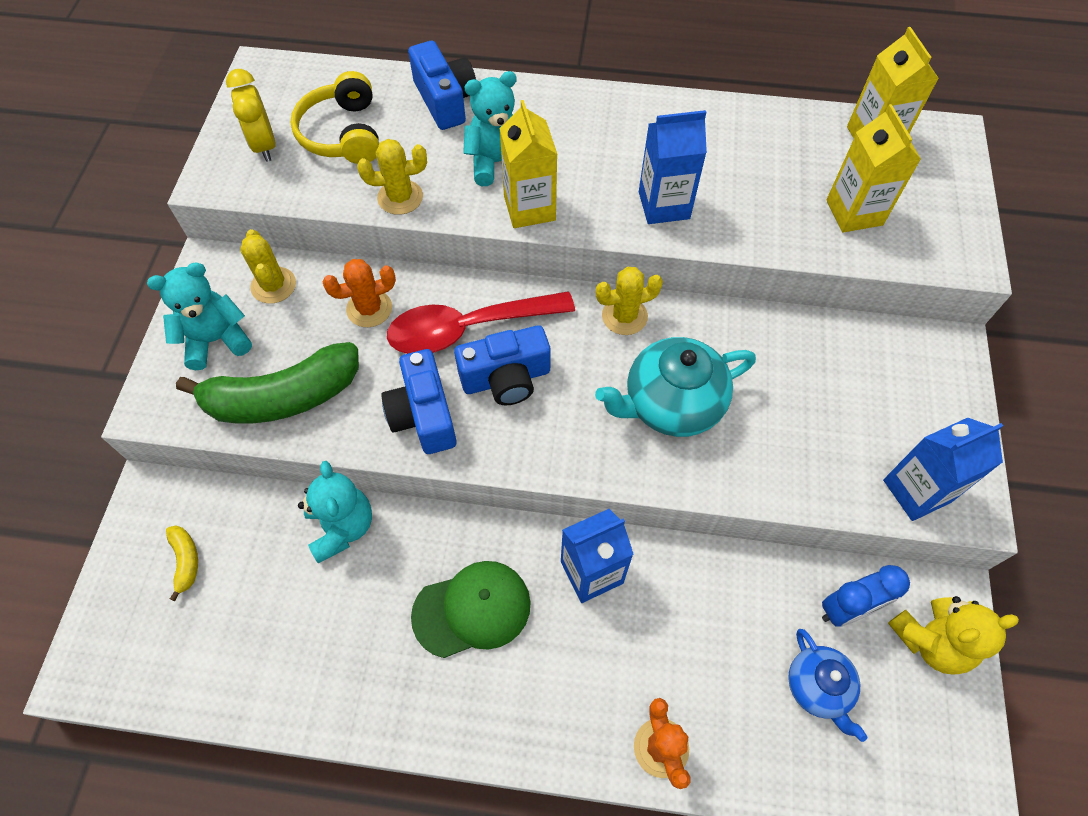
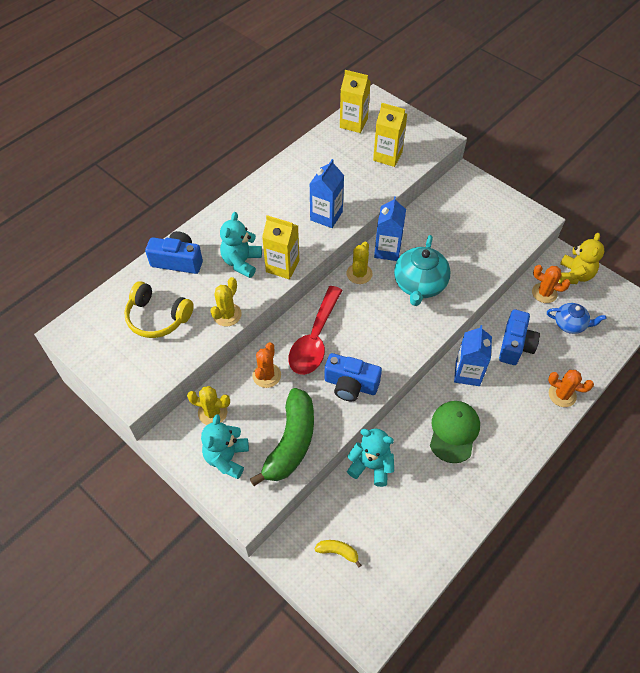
camera: 55 degrees left, 5 degrees down
(264, 146) = (131, 358): yellow clock -> none
(506, 378) = (356, 339): blue camera -> blue camera (515, 345)
(846, 609) = (544, 293): blue clock -> orange cactus
(916, 491) = (520, 231): blue carton -> blue carton (387, 250)

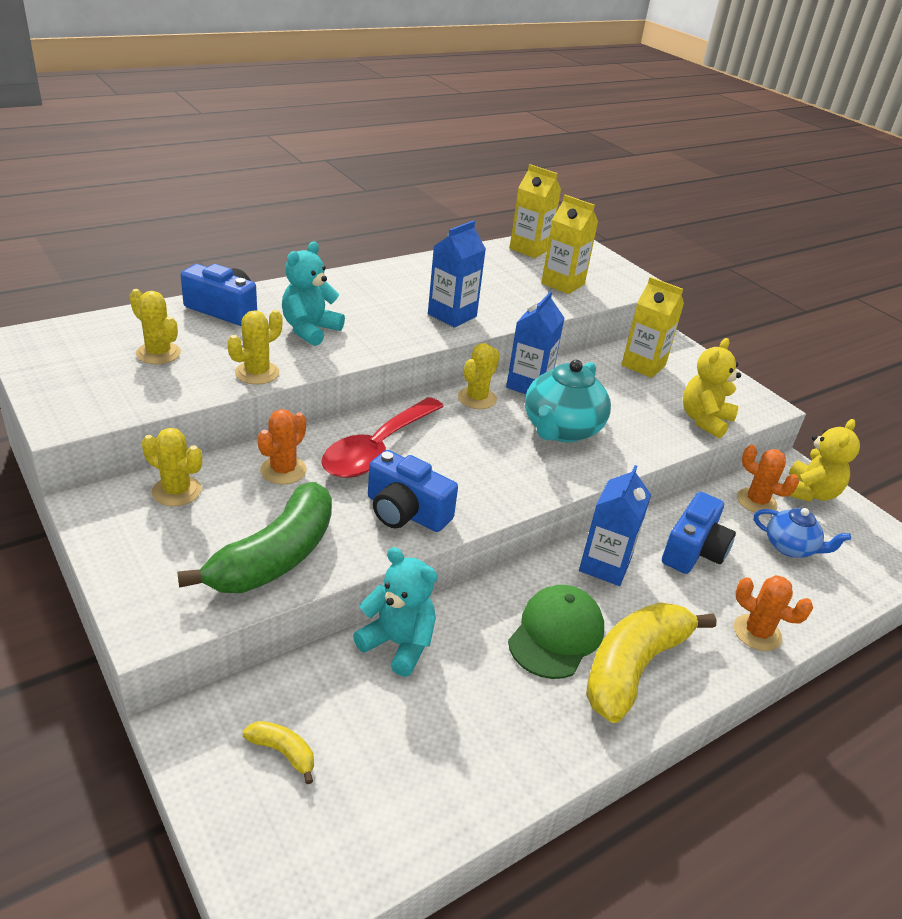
camera: 10 degrees right, 20 degrees down
(157, 317) = (158, 353): yellow headphones -> yellow cactus
(227, 458) = (163, 549): turquoise teddy bear -> none
(282, 266) = (365, 346): yellow carton -> yellow carton (643, 365)
(501, 440) = (633, 667): none -> yellow banana
(504, 247) = (704, 420): none -> yellow teddy bear

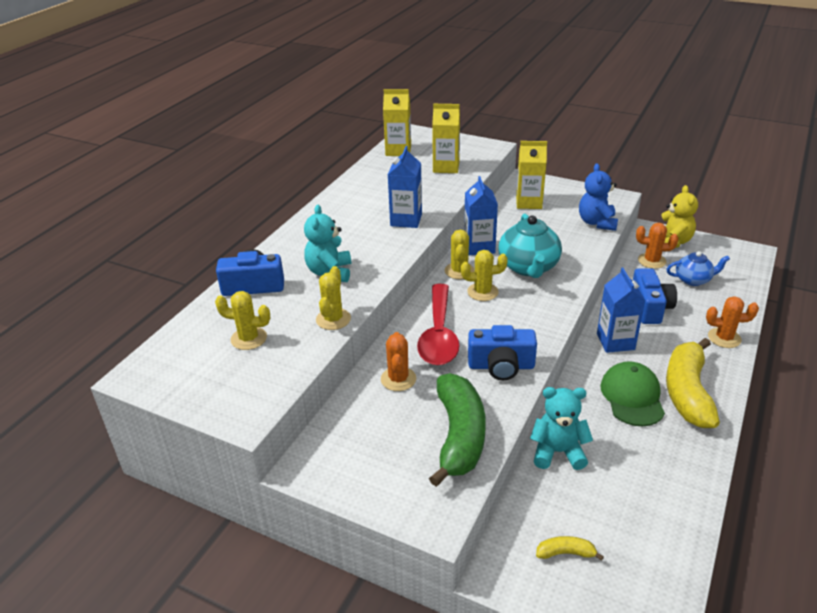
camera: 25 degrees left, 0 degrees up
(176, 491) = (347, 429): yellow cactus -> yellow cactus (482, 292)
(704, 420) = (597, 223): yellow teddy bear -> blue teddy bear

